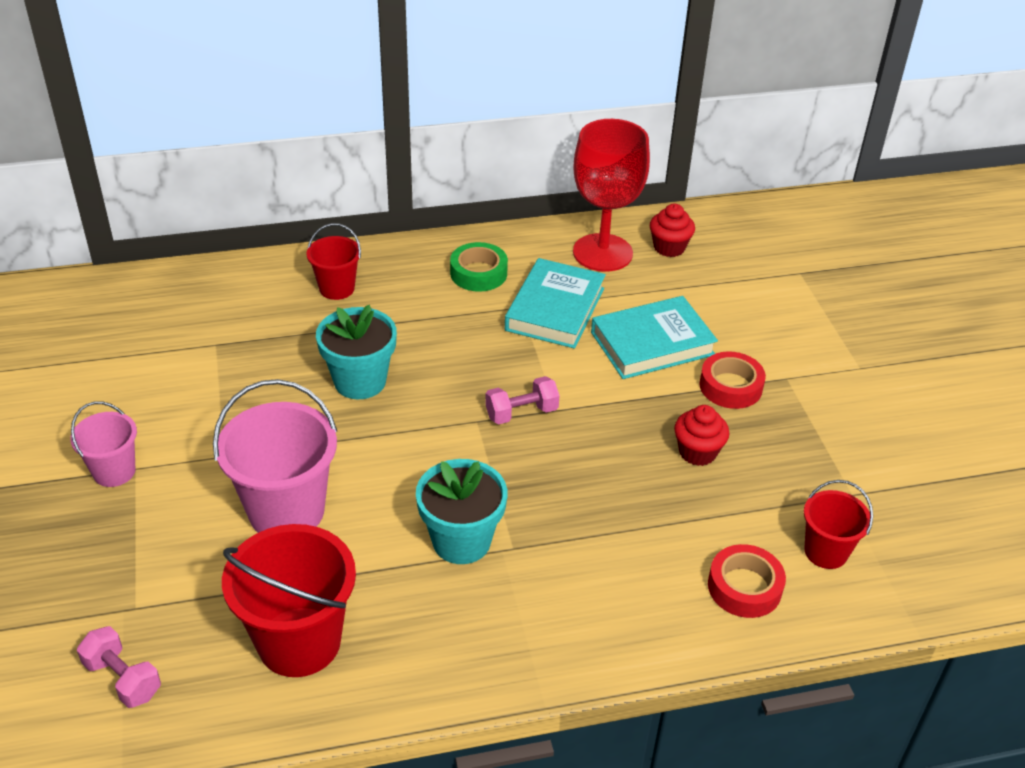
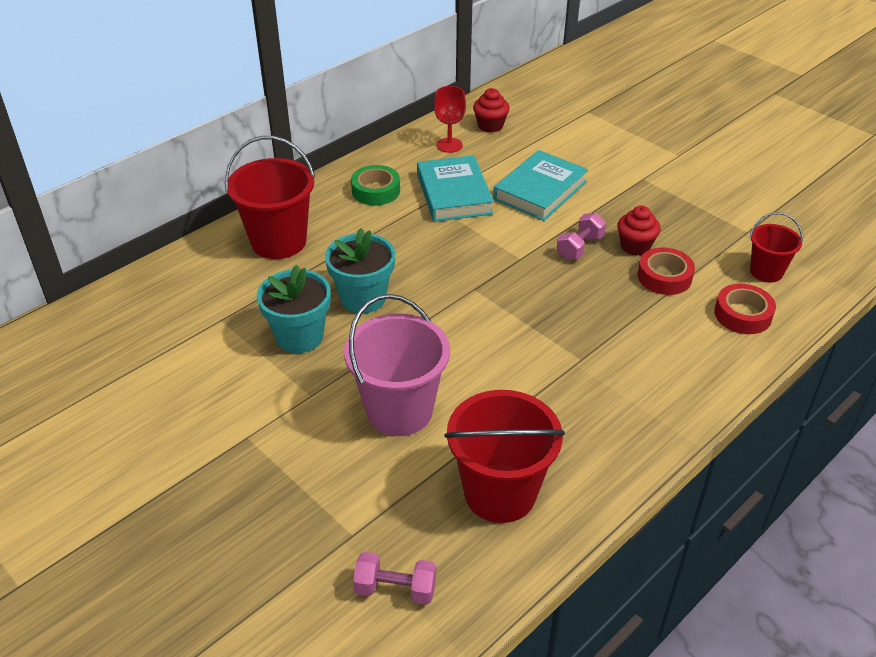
camera: 30 degrees left, 0 degrees up
(114, 471) = (232, 447): pink bucket -> none
(337, 288) = (278, 241): red bucket -> red bucket, size x1.77
(461, 541) = (543, 371): turquoise flower pot -> turquoise flower pot (299, 336)
(521, 413) = (499, 270): pink dumbbell -> pink dumbbell (580, 247)
(602, 253) = (449, 145): red goblet -> red goblet, size x0.53
(730, 386) = (615, 197): red tape -> red tape (664, 277)

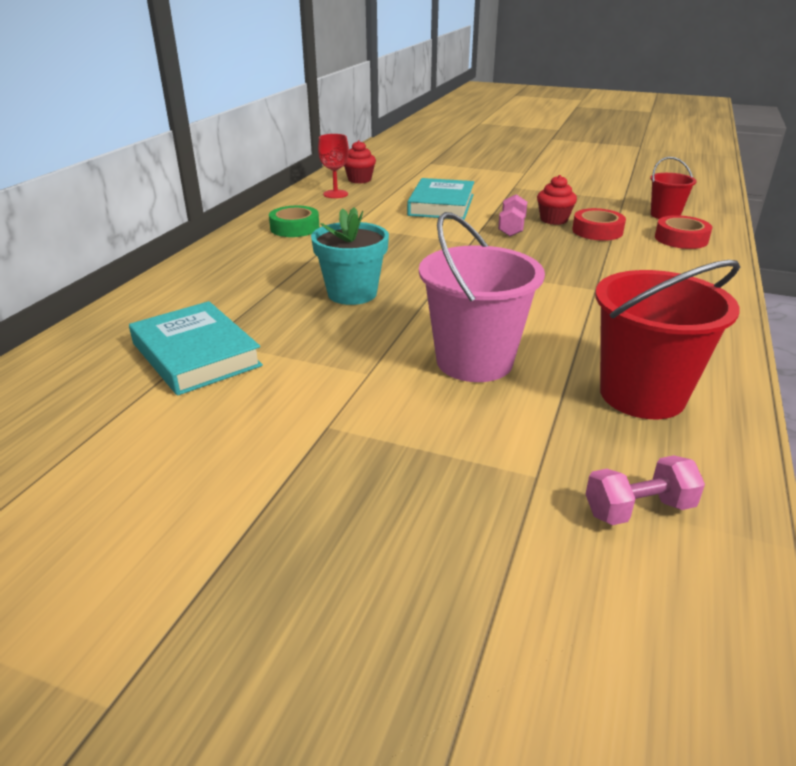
camera: 25 degrees left, 10 degrees down
(278, 241) = (226, 274): red bucket -> none
(299, 336) = (312, 333): turquoise flower pot -> none
(454, 194) = (369, 218): turquoise book -> turquoise book (196, 354)

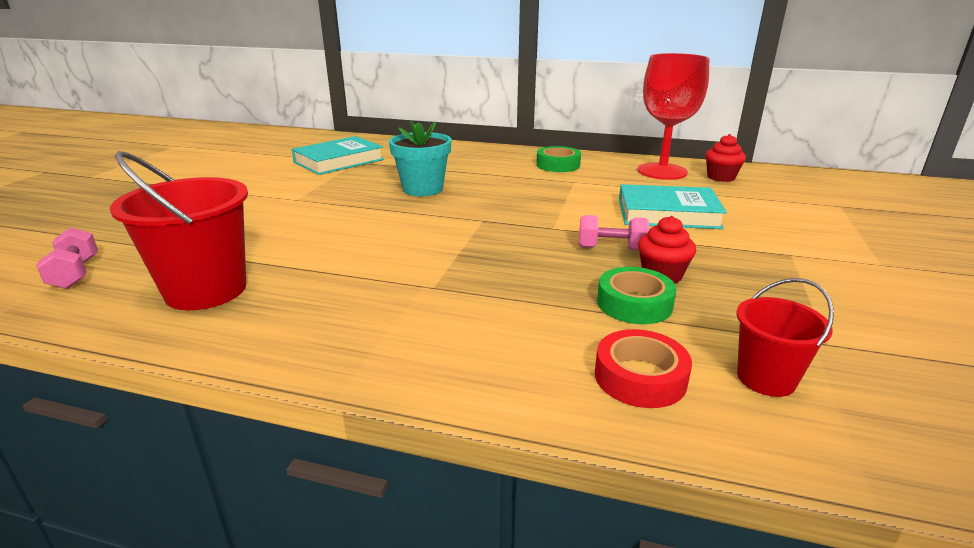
camera: 85 degrees right, 5 degrees down
(335, 194) = (662, 171): red goblet -> red goblet, size x1.87
(474, 361) = (296, 228): pink bucket -> none
(597, 231) = (634, 304): red tape -> green tape

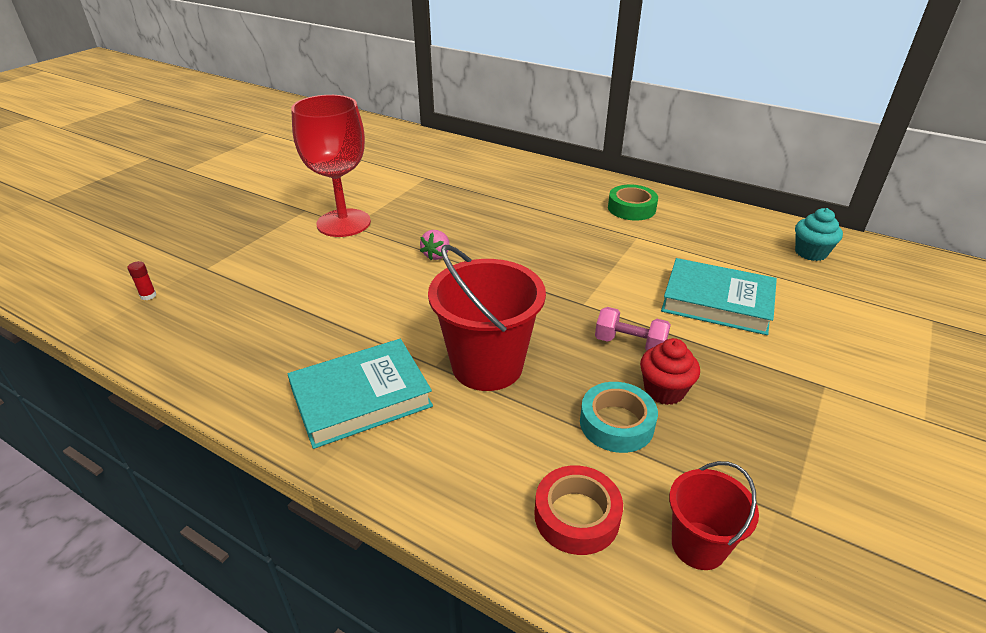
camera: 15 degrees right, 10 degrees up
(75, 274) = (148, 296): pink dumbbell -> red glue stick
(206, 290) = (243, 334): red bucket -> red bucket (487, 366)
(339, 161) = (409, 174): turquoise book -> turquoise book (361, 398)
(394, 210) = (437, 255): none -> pink strawberry
(423, 189) = (475, 227): turquoise flower pot -> none
(634, 304) = (616, 423): green tape -> turquoise tape
(662, 171) = (745, 234): red goblet -> red goblet (343, 223)
(721, 177) = (810, 253): red cupcake -> turquoise cupcake

